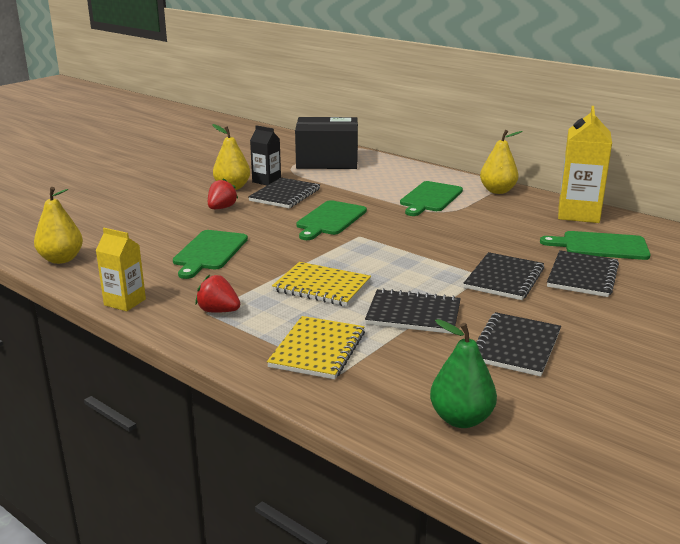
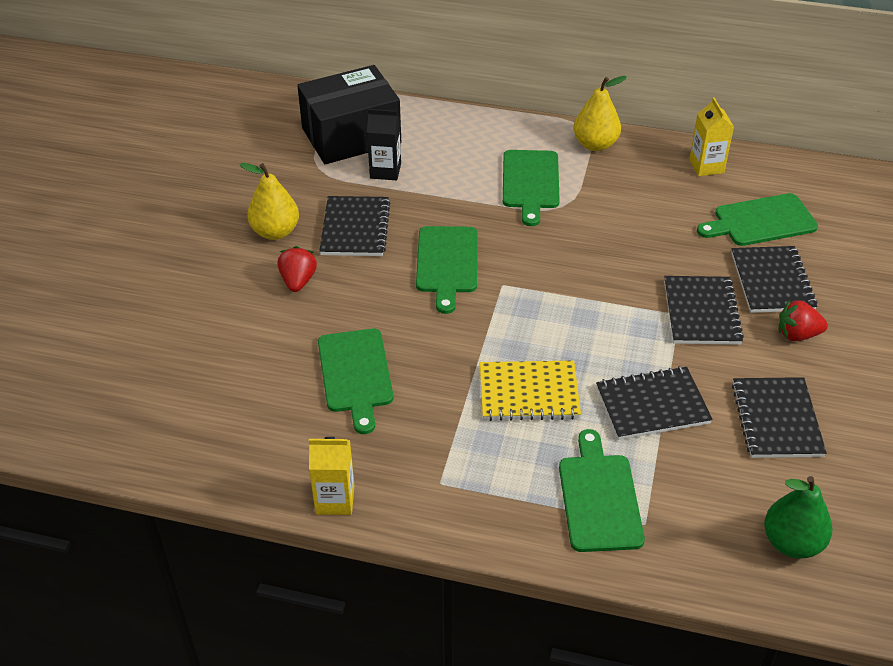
camera: 25 degrees left, 20 degrees up
(61, 259) = (186, 451): yellow pear -> none
(218, 311) = (451, 475): red strawberry -> red strawberry (797, 334)
(266, 181) = (308, 204): black carton -> black carton (385, 171)
(317, 350) = (599, 498): yellow notebook -> green cutting board
(578, 214) = (706, 166): yellow carton -> yellow carton, size x0.59

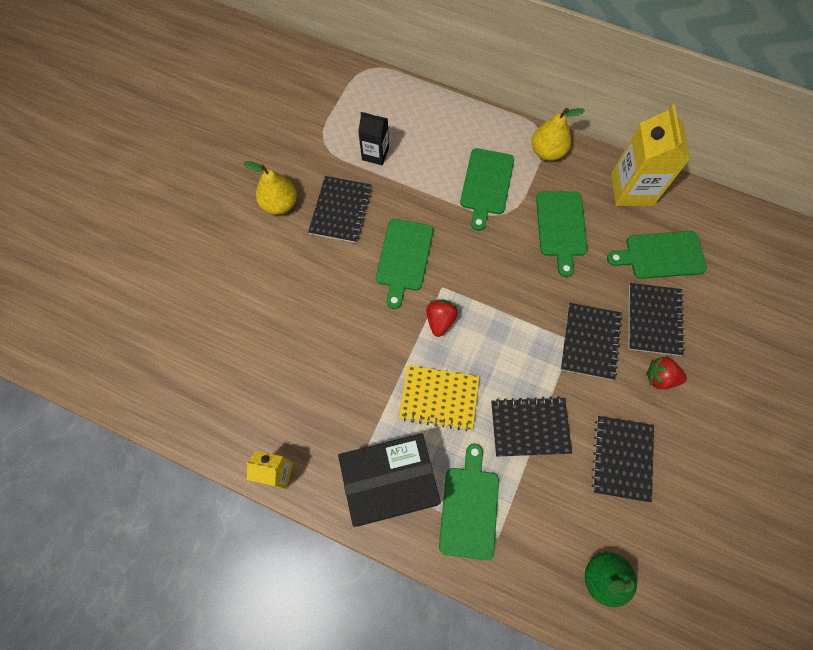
camera: 10 degrees right, 25 degrees up
(298, 281) = (288, 257): red strawberry -> red strawberry (440, 320)
(351, 136) = (356, 112): black box -> black box (390, 482)
(355, 375) = (314, 357): green cutting board -> green cutting board (561, 227)
(706, 166) = (631, 189): yellow carton -> yellow carton, size x1.70

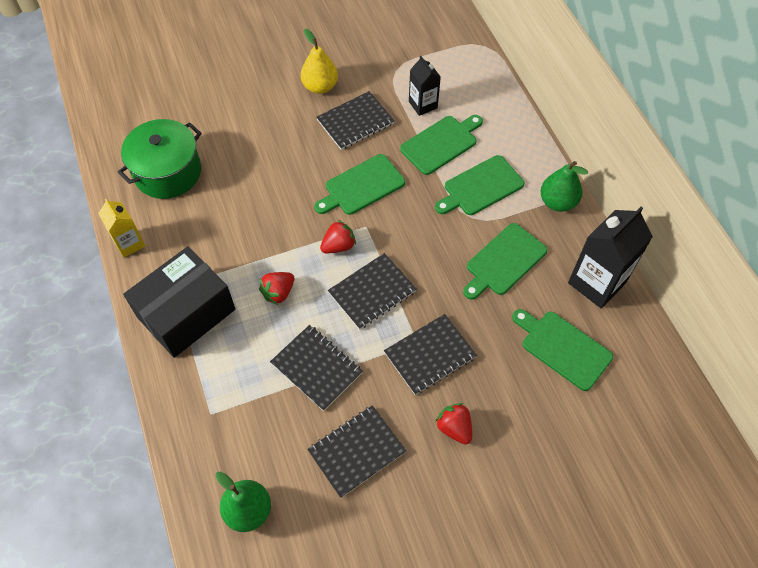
camera: 45 degrees right, 10 degrees down
(238, 384) = (168, 172): none -> green pot
(390, 482) = (186, 313): black box -> black box turned 75 degrees counterclockwise
(439, 398) = (278, 293): yellow notebook -> red strawberry
(469, 507) = (216, 377): green cutting board -> green cutting board (441, 143)
(547, 152) = (557, 202): yellow pear -> green pear
(631, 189) = (596, 283): yellow carton -> black carton
(654, 320) = (499, 386): black notebook -> black notebook (372, 292)

